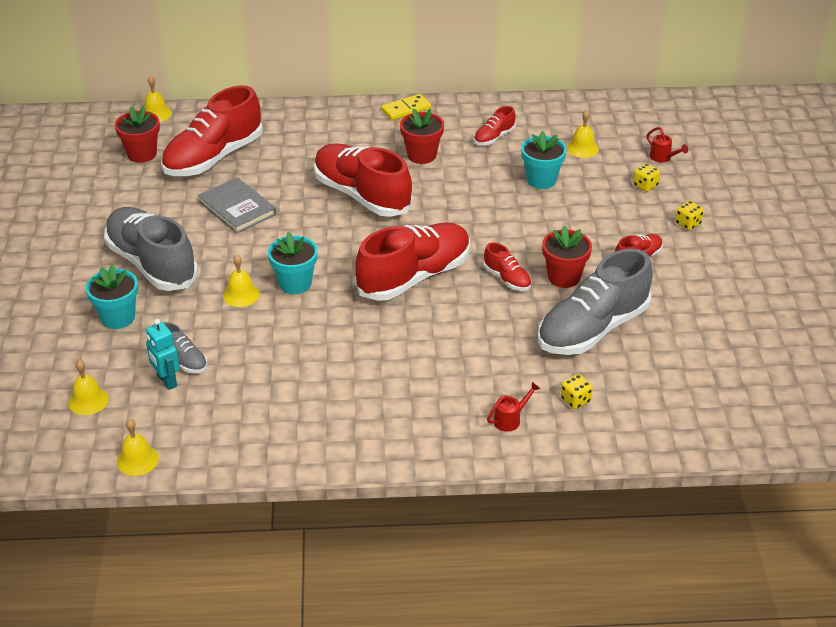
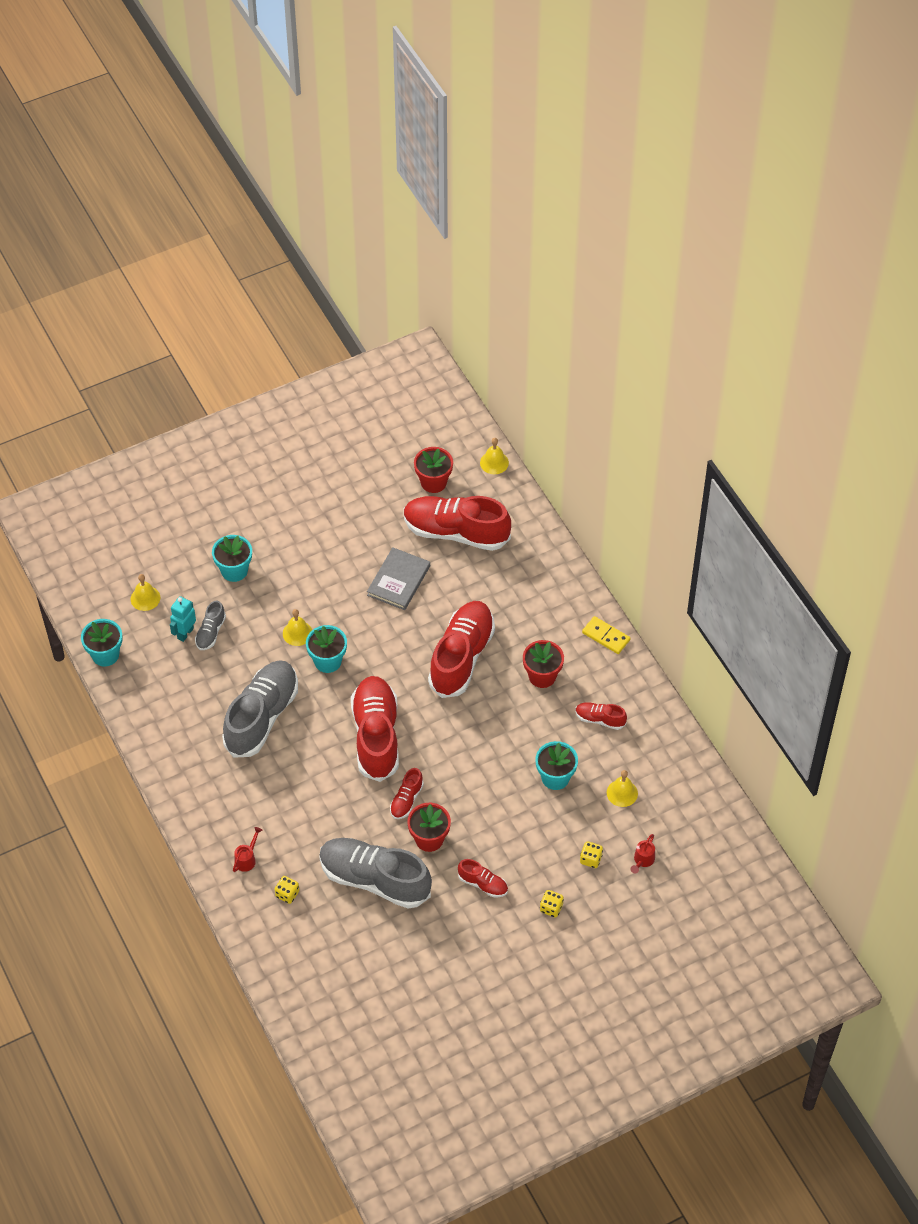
camera: 65 degrees right, 15 degrees up
(137, 460) = (105, 655): yellow bell -> turquoise flower pot
(152, 264) = (303, 560): grey shoe -> grey shoe (262, 717)
(414, 277) = (376, 736): red shoe -> red shoe turned 120 degrees counterclockwise
(510, 419) = (247, 859): red watering can -> red watering can turned 90 degrees counterclockwise

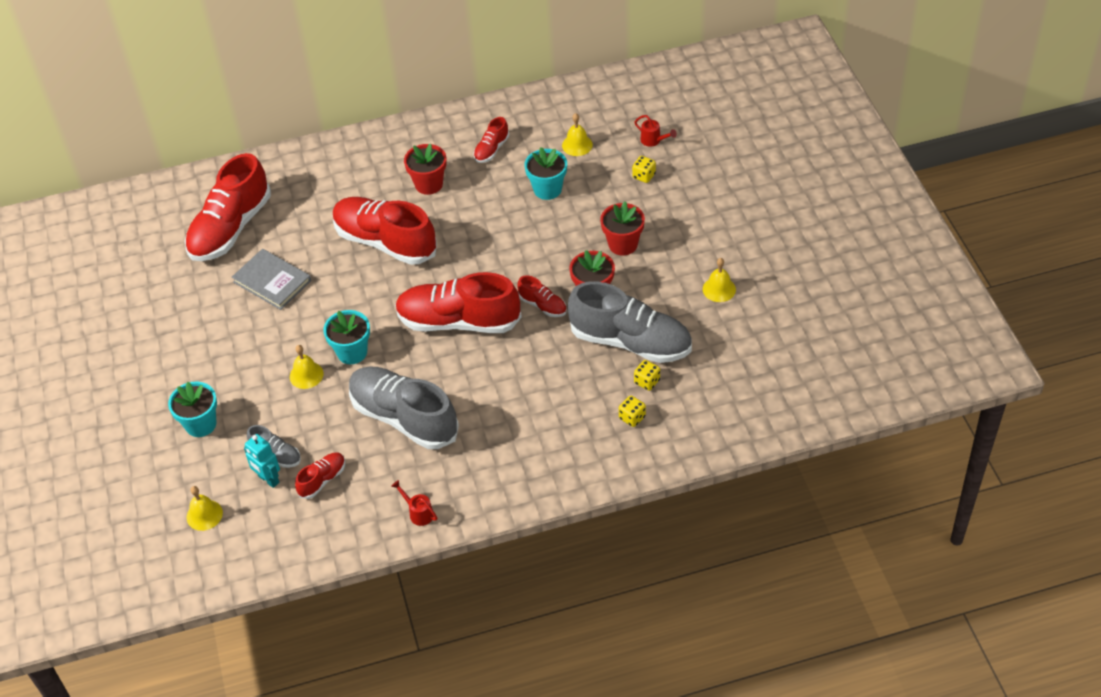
camera: 75 degrees left, 5 degrees down
(105, 655) = (269, 563): turquoise flower pot -> none
(247, 859) = (581, 449): red watering can -> red watering can (418, 513)
(374, 880) = (631, 342): grey shoe -> grey shoe turned 105 degrees counterclockwise
(433, 482) = (159, 239): red flower pot -> red flower pot (623, 244)
(483, 884) = (654, 257): red shoe -> red shoe (322, 480)
(494, 462) = (157, 188): yellow bell -> yellow bell (719, 289)
(551, 908) = (691, 210): yellow dice -> yellow dice (647, 381)
(606, 636) = (399, 133): yellow domino -> none

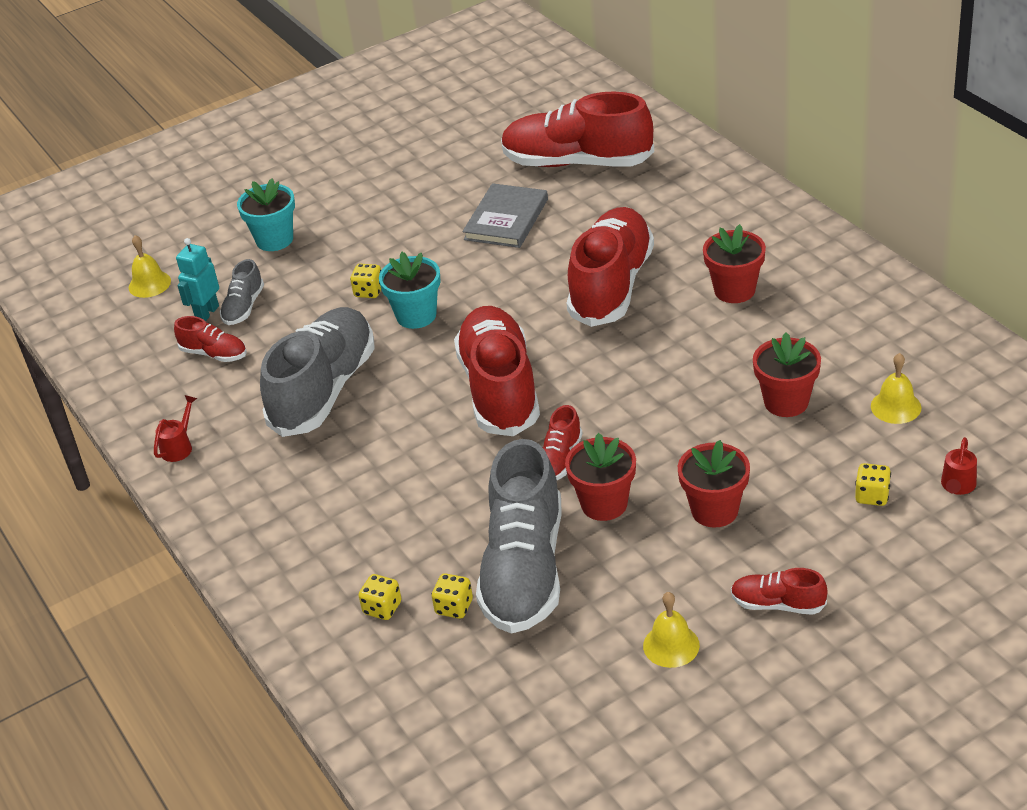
camera: 75 degrees right, 10 degrees down
(306, 375) = (369, 291): yellow bell -> yellow dice
(491, 149) = (834, 326): red shoe -> red shoe (777, 604)
(547, 189) = (786, 402): turquoise flower pot -> red flower pot

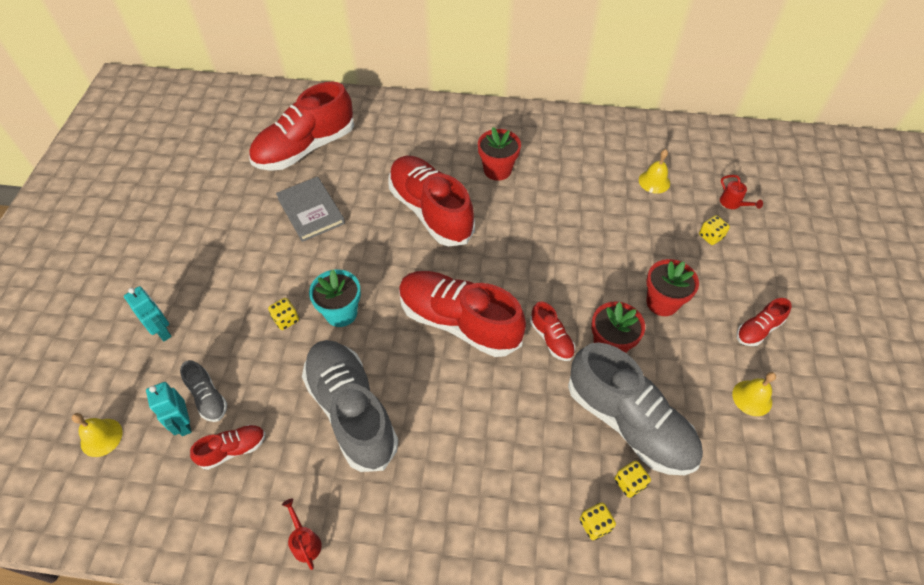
camera: 55 degrees left, 15 degrees up
(274, 240) = (162, 331): turquoise flower pot -> turquoise robot
(786, 402) = (607, 215): red flower pot -> none

